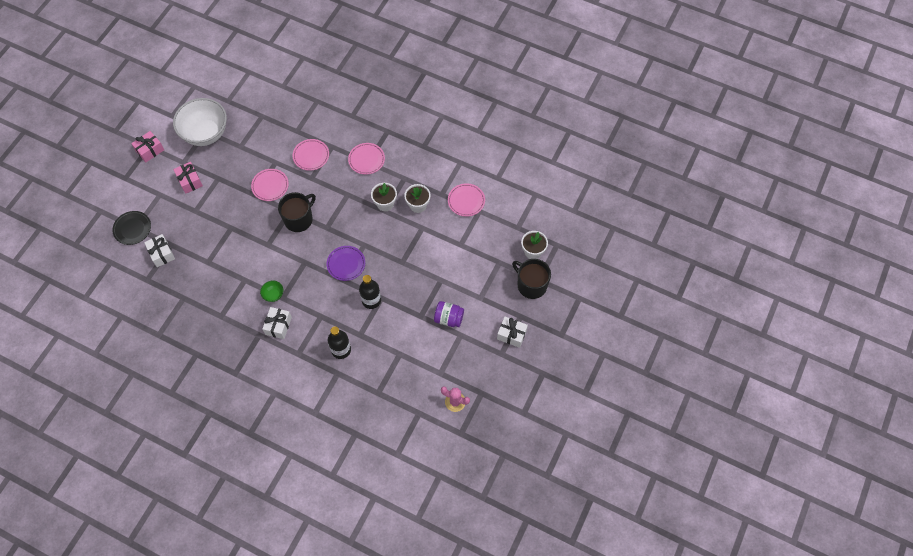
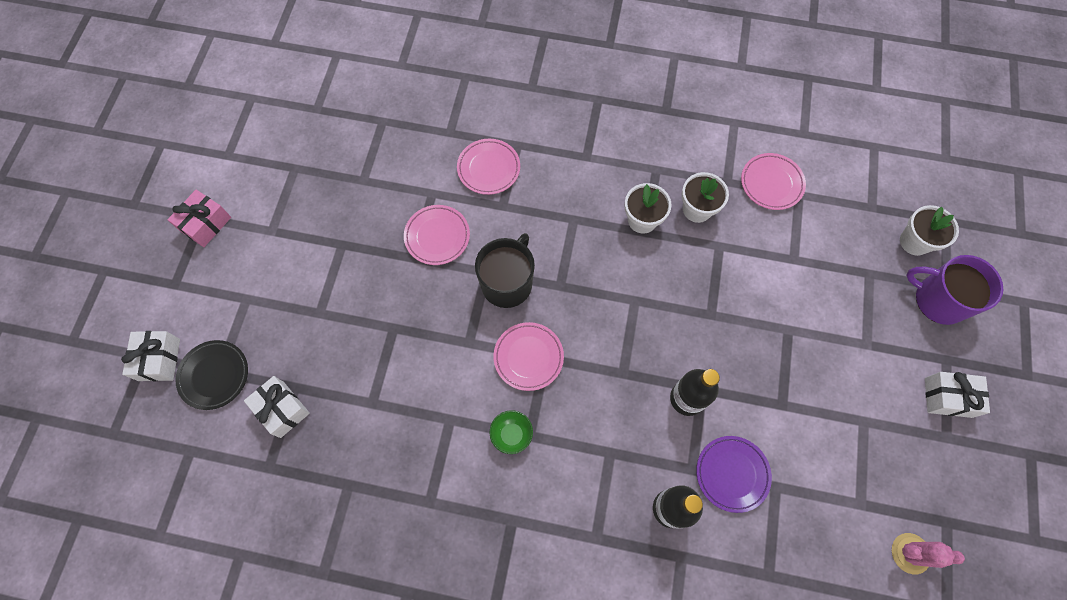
camera: 15 degrees left, 5 degrees up
(190, 181) = (293, 262): pink gift -> none
(205, 134) = (296, 172): white bowl -> none
(278, 326) = (541, 492): white gift -> white gift (159, 359)
(346, 264) = (618, 343): purple plate -> purple plate (732, 474)
(366, 160) = (583, 153): pink plate -> pink plate (528, 357)
(448, 318) = (831, 396): purple jar -> none
(531, 285) = (938, 300): black mug -> purple mug

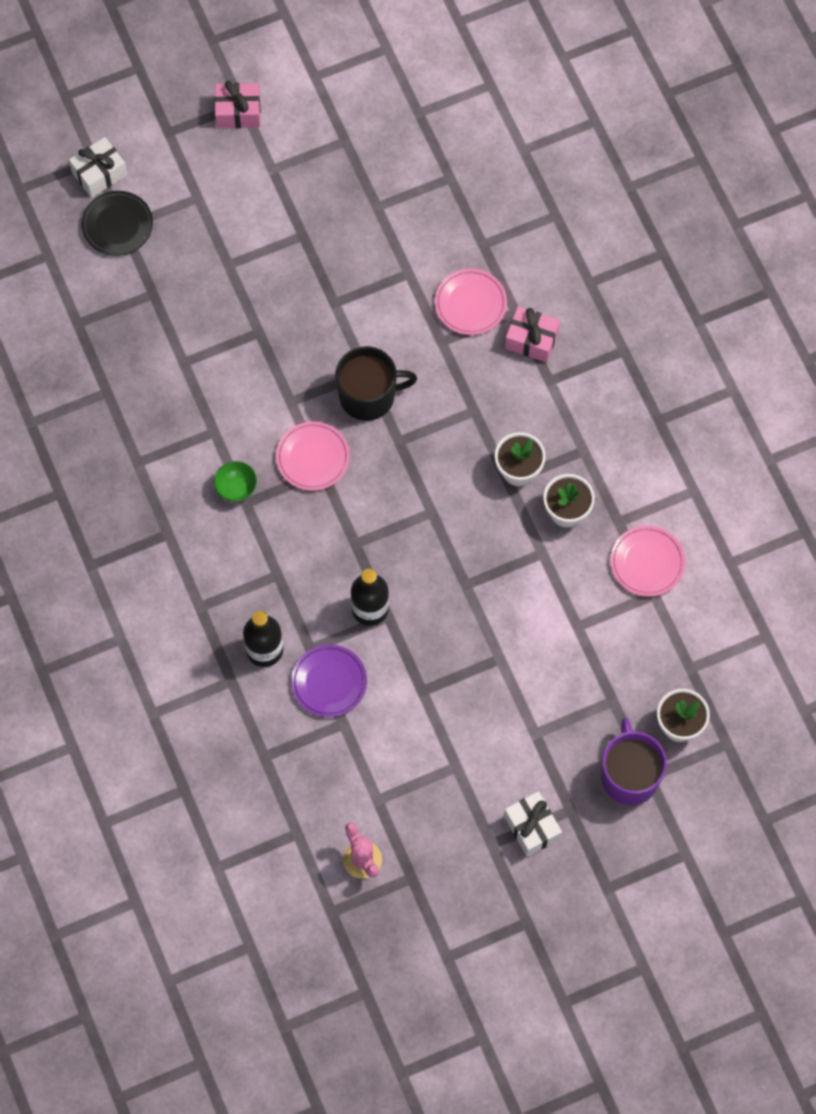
camera: 55 degrees right, 0 degrees up
(282, 409) = (128, 298): white gift -> none
(437, 236) = (369, 308): pink plate -> none
(547, 148) = (531, 340): none -> pink gift

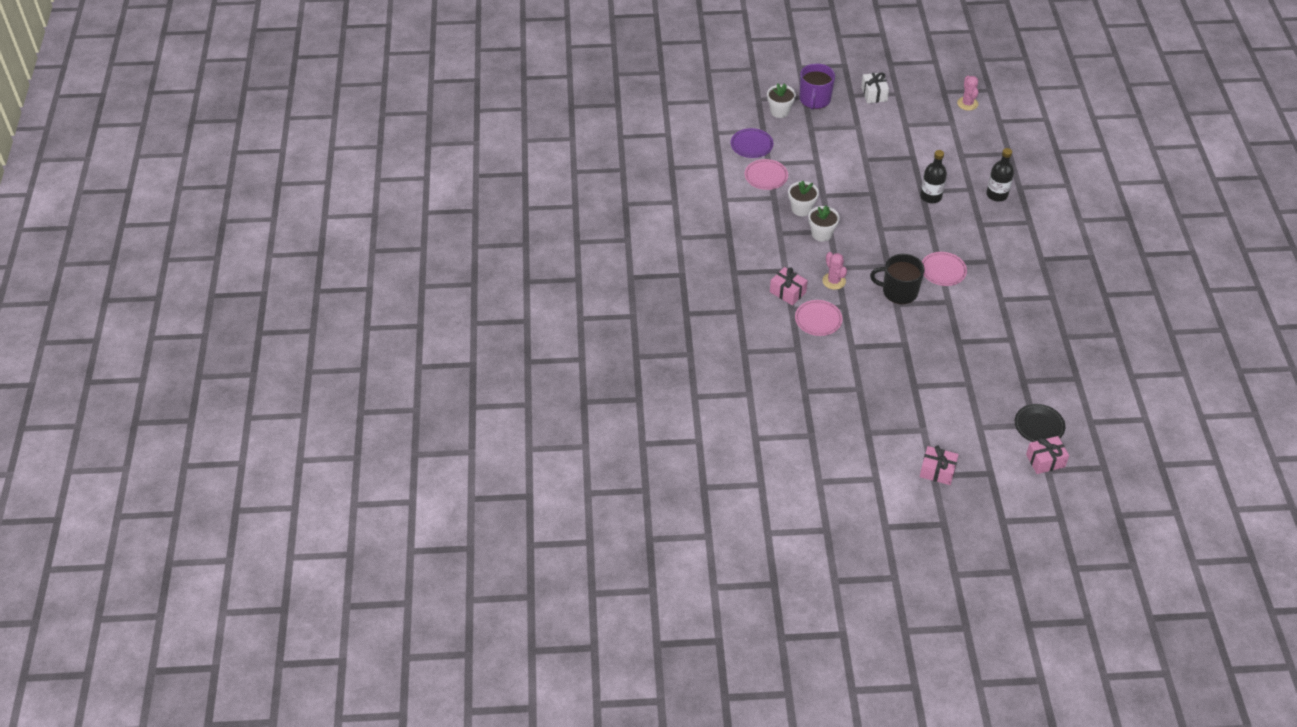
camera: 160 degrees left, 20 degrees down
(99, 173) = (1045, 461): white gift -> pink gift
(236, 488) = (994, 269): green bowl -> none
(329, 682) = (964, 173): purple plate -> purple plate (751, 145)
(470, 383) = (834, 281): none -> pink cactus

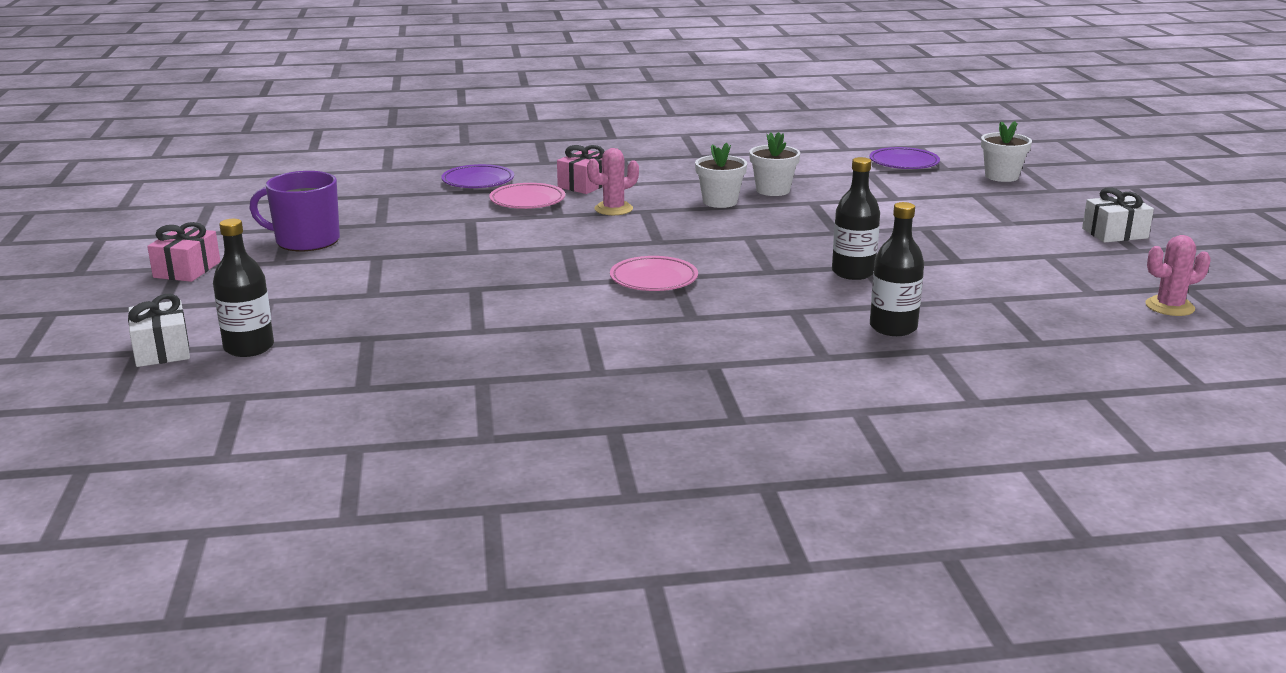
camera: 85 degrees right, 25 degrees down
(766, 176) = (836, 171): pink plate -> none
(778, 344) = (478, 181): none -> purple plate
(814, 100) = (1053, 196): purple mug -> purple mug (306, 241)
(899, 291) = (596, 248): black mug -> none
(1039, 426) = (249, 347): black plate -> black bottle
(1045, 461) = (162, 350): pink gift -> white gift

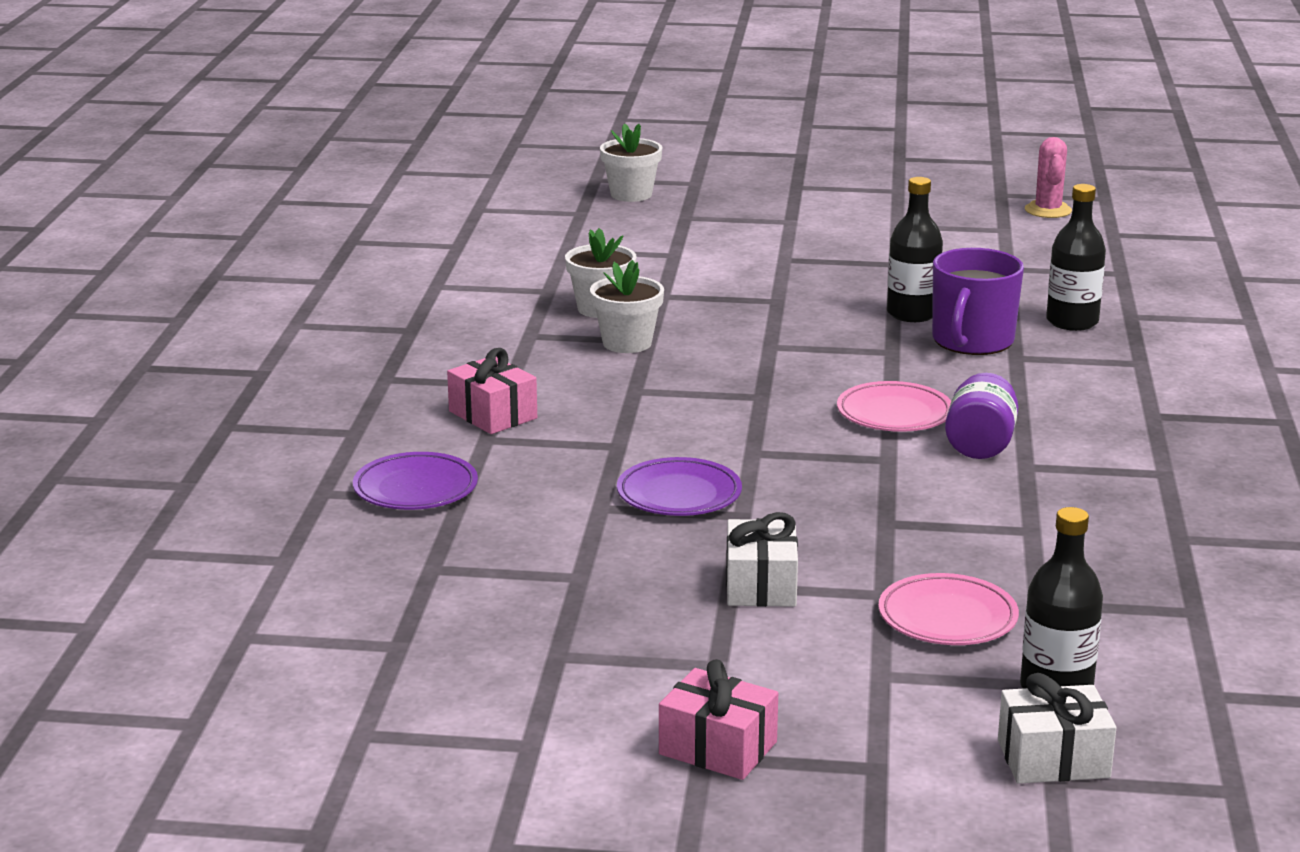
camera: 75 degrees left, 0 degrees up
(306, 241) = (628, 641): purple mug -> purple mug (972, 341)
(527, 201) = (540, 460): pink plate -> pink plate (947, 618)
(613, 209) = (615, 408): pink cactus -> none
(616, 308) = (980, 444): none -> purple jar
(904, 163) = (543, 228): purple plate -> purple plate (679, 494)
(1114, 233) = (846, 188): white gift -> white gift (761, 585)

